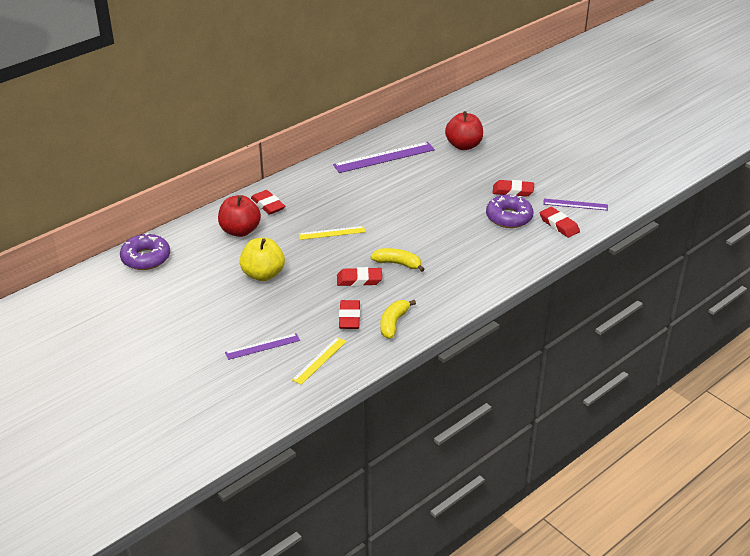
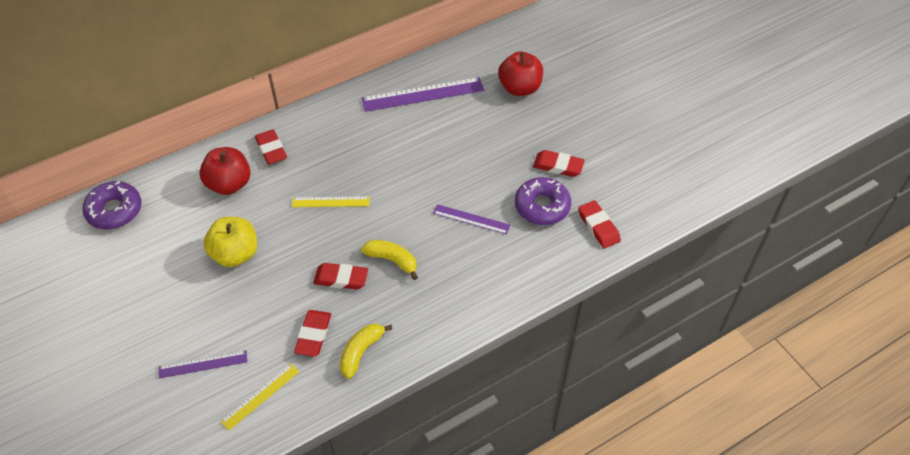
camera: 10 degrees right, 15 degrees up
(575, 204) = (627, 197): purple ruler -> purple ruler (471, 219)

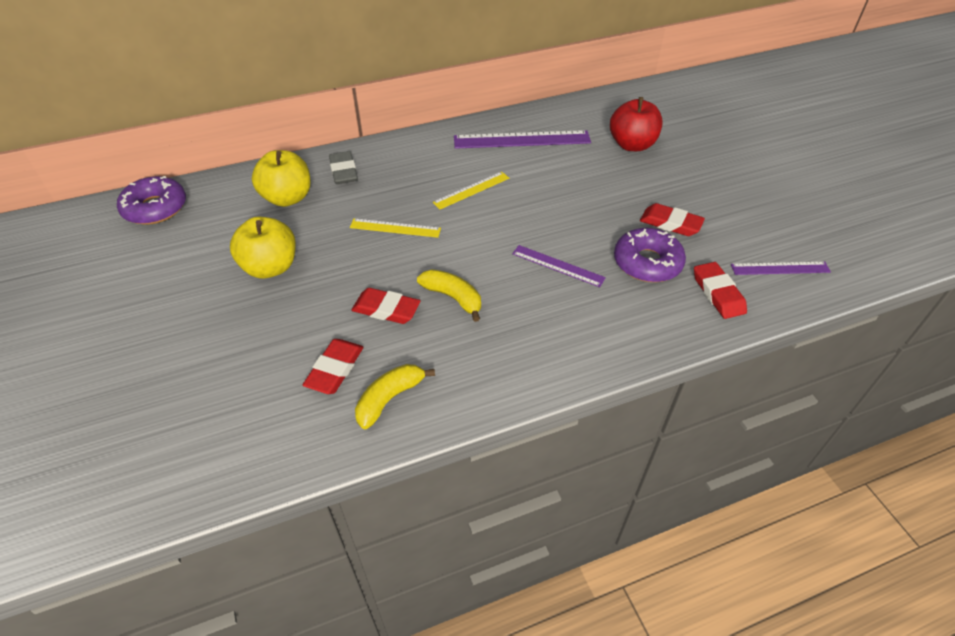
camera: 10 degrees right, 5 degrees down
(203, 364) = (189, 384): purple ruler -> purple ruler (780, 268)
(229, 184) = (287, 198): red apple -> yellow apple
(260, 396) = (245, 434): yellow ruler -> yellow ruler (471, 190)
(271, 149) = (343, 171): red eraser -> grey eraser

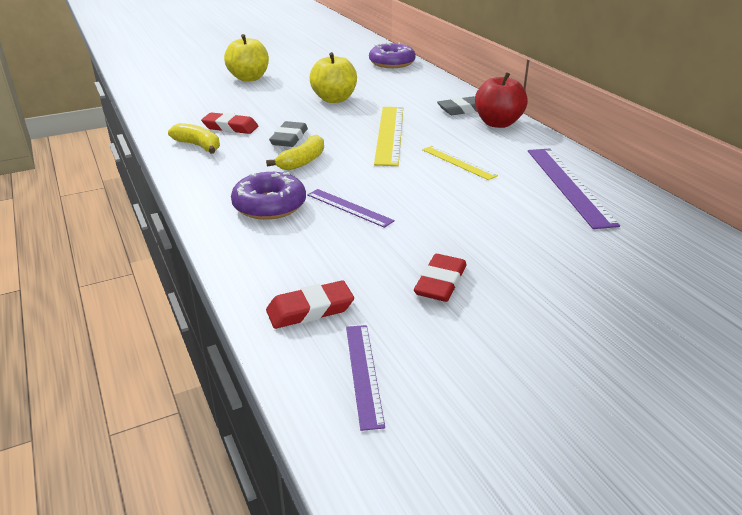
camera: 85 degrees right, 15 degrees down
(287, 198) = (417, 95): yellow apple -> yellow apple (249, 78)
(386, 309) = (289, 138): red eraser -> grey eraser
(395, 228) = (390, 134): yellow ruler -> yellow ruler, size x1.74
(558, 266) = (349, 207): purple ruler -> purple ruler turned 75 degrees counterclockwise
(632, 145) = (610, 260): red apple -> red apple (498, 123)
(647, 263) = (361, 261): purple donut -> purple donut (269, 205)

